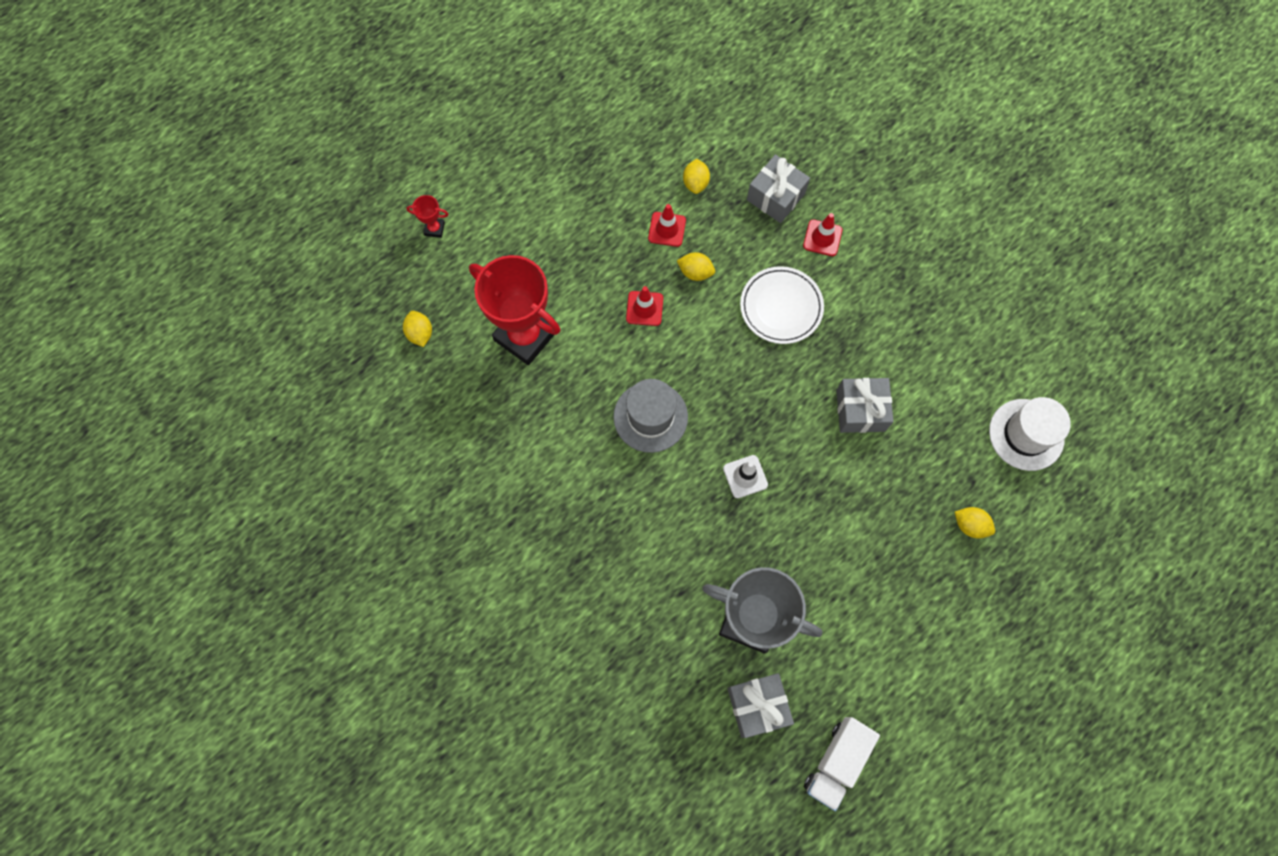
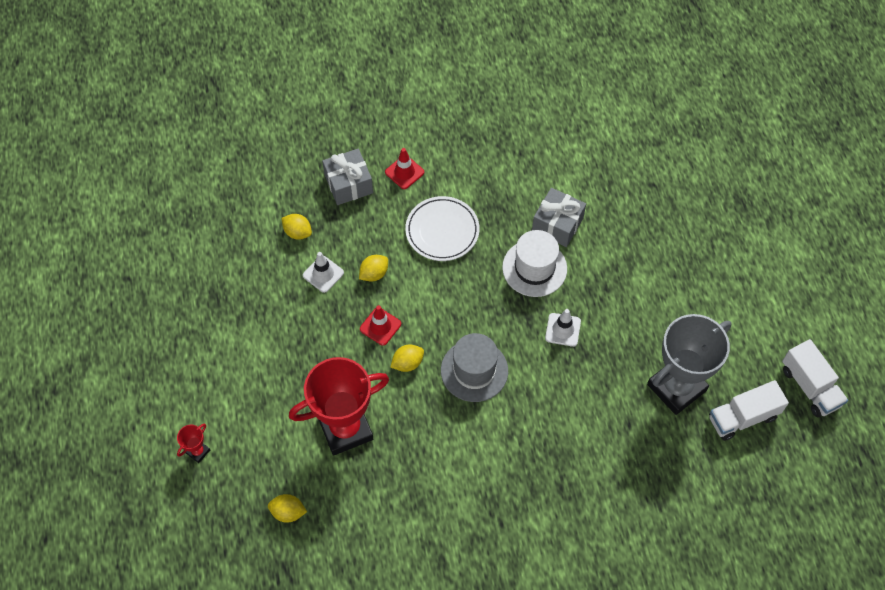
camera: 60 degrees left, 10 degrees down
(667, 229) = (323, 274): red traffic cone -> white traffic cone
(757, 705) = (742, 417): grey gift -> white truck
(970, 525) = (684, 204): yellow lemon -> yellow lemon (407, 363)
(1026, 434) = (638, 132): white hat -> white hat (534, 268)

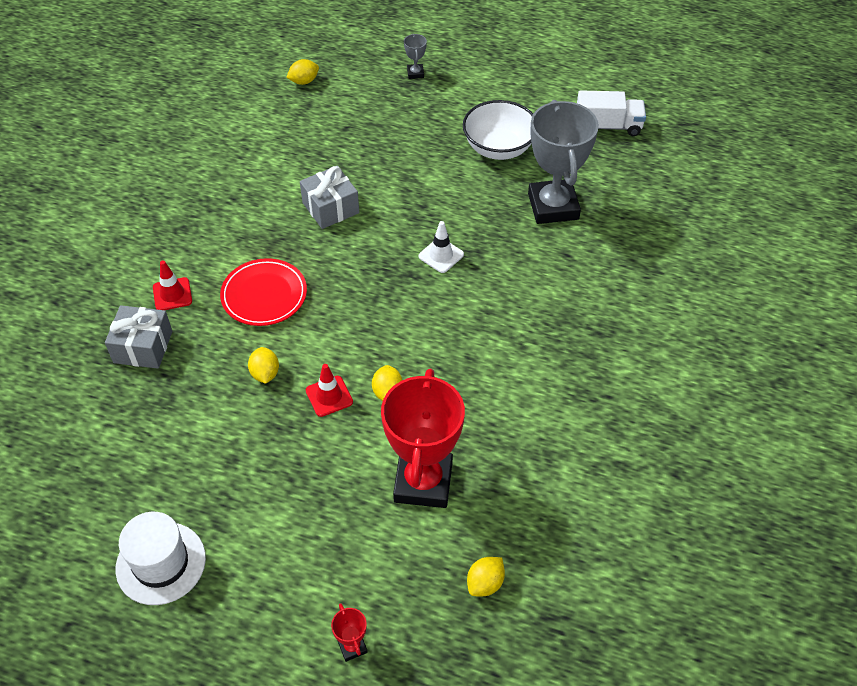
camera: 60 degrees left, 10 degrees down
(298, 232) = (159, 419): yellow lemon -> yellow lemon (304, 81)
(323, 274) = (228, 419): white traffic cone -> none
(442, 231) = (264, 295): white plate -> red plate
(474, 370) = (434, 341): grey hat -> none
(534, 268) = (362, 245): white hat -> white hat (161, 563)
(714, 311) = (498, 148): none -> white bowl
(742, 417) = (608, 179): white truck -> none
(757, 199) = (415, 73): none -> grey trophy

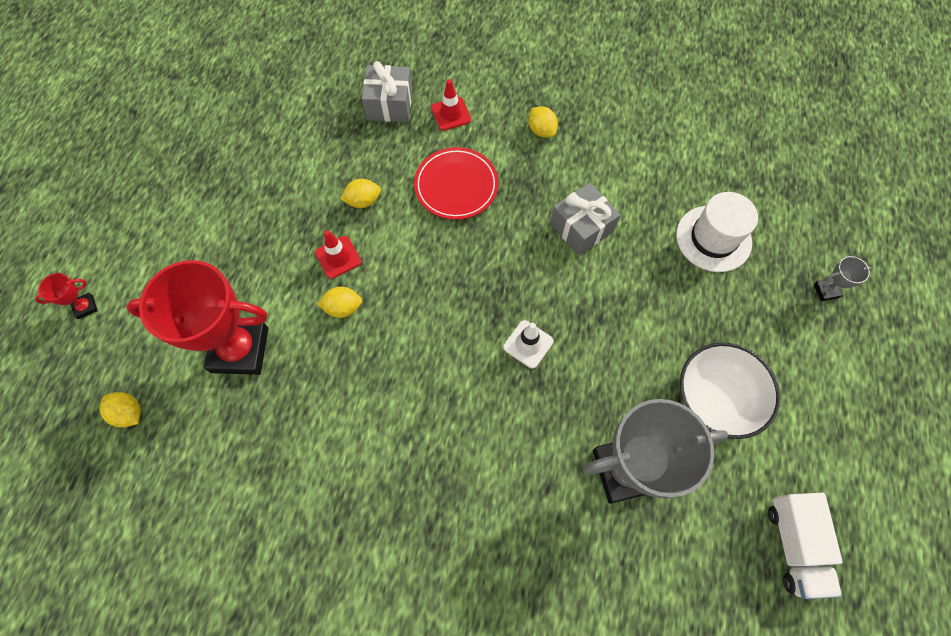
camera: 85 degrees right, 15 degrees up
(161, 563) = (177, 158): white hat -> white hat (713, 238)
(304, 81) = (774, 175): yellow lemon -> yellow lemon (541, 130)

